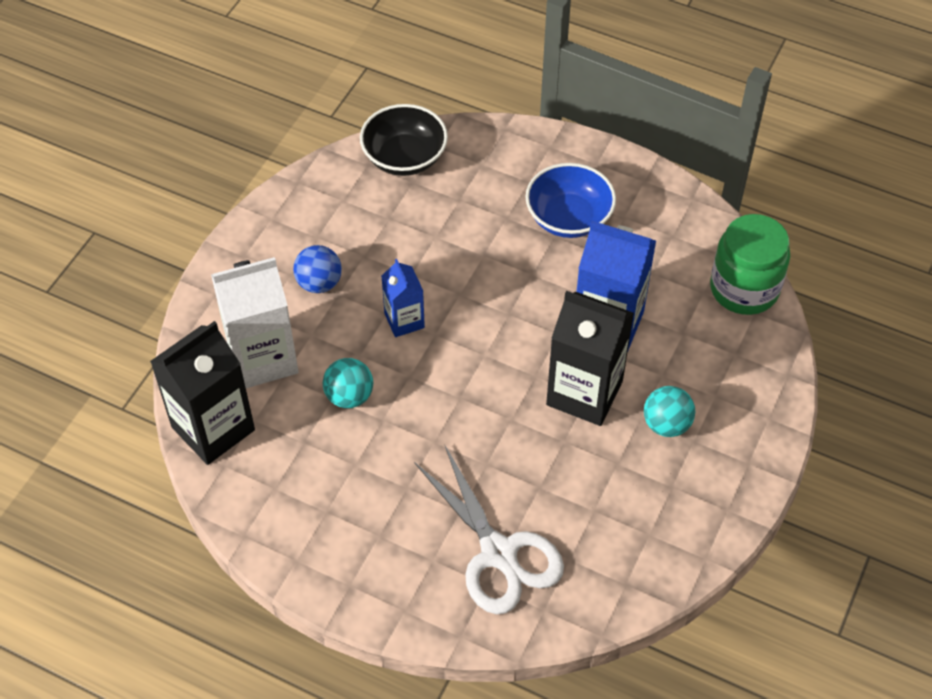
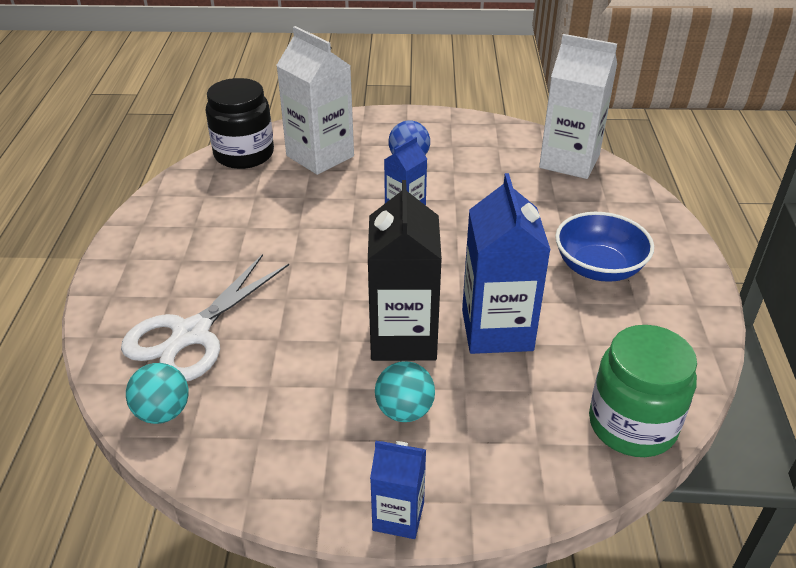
camera: 65 degrees right, 15 degrees down
(213, 428) = (244, 154): black carton -> black jar
(349, 396) = (311, 204): turquoise ball -> turquoise ball (163, 412)
(404, 157) = (569, 161): black bowl -> white carton
(763, 467) = (398, 516): none -> blue carton

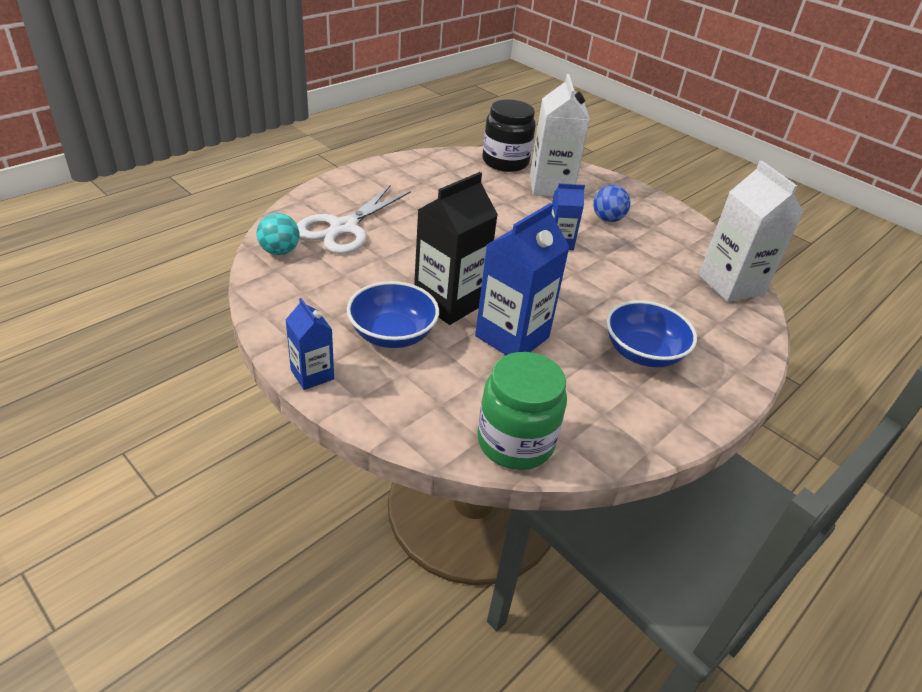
camera: 40 degrees right, 0 degrees up
(192, 334) = (344, 228): white scissors -> white scissors turned 45 degrees counterclockwise
(404, 411) = (392, 334): turquoise ball -> blue bowl

